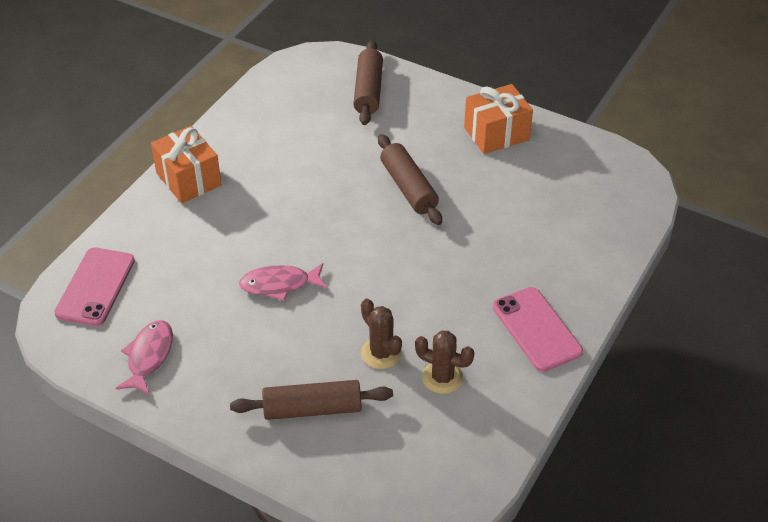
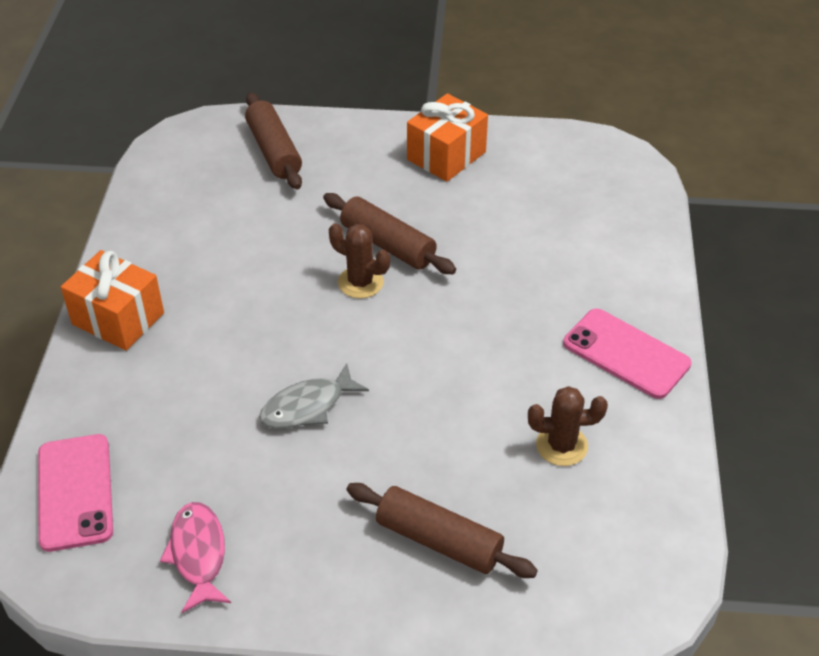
camera: 25 degrees left, 0 degrees up
(279, 285) = (307, 406): pink fish -> grey fish
(312, 409) = (439, 540): brown rolling pin -> brown rolling pin turned 60 degrees clockwise
(381, 353) = (476, 444): brown cactus -> brown cactus (360, 282)

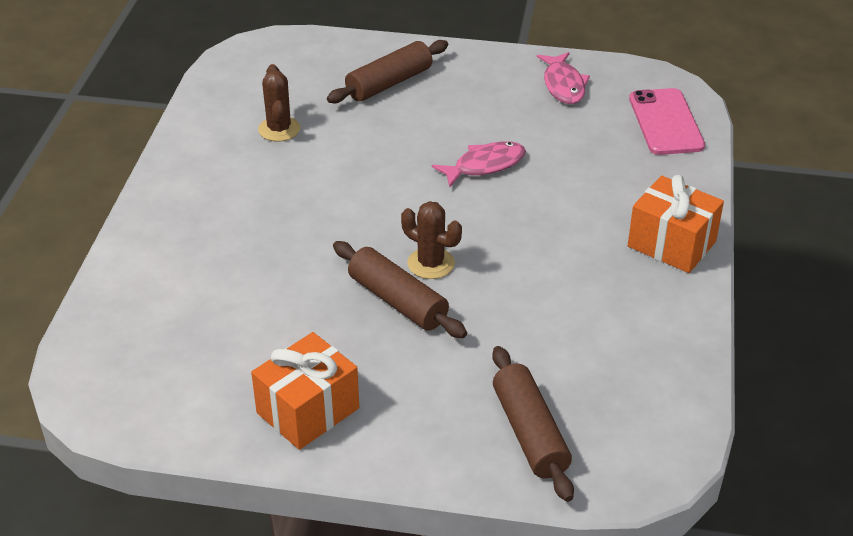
camera: 175 degrees left, 5 degrees down
(307, 406) = (485, 165): grey fish -> pink fish
(439, 540) = (389, 83): brown rolling pin -> brown rolling pin turned 75 degrees counterclockwise
(561, 445) = (279, 129): brown cactus -> brown cactus turned 75 degrees clockwise
(626, 354) = (194, 188): pink phone -> none

